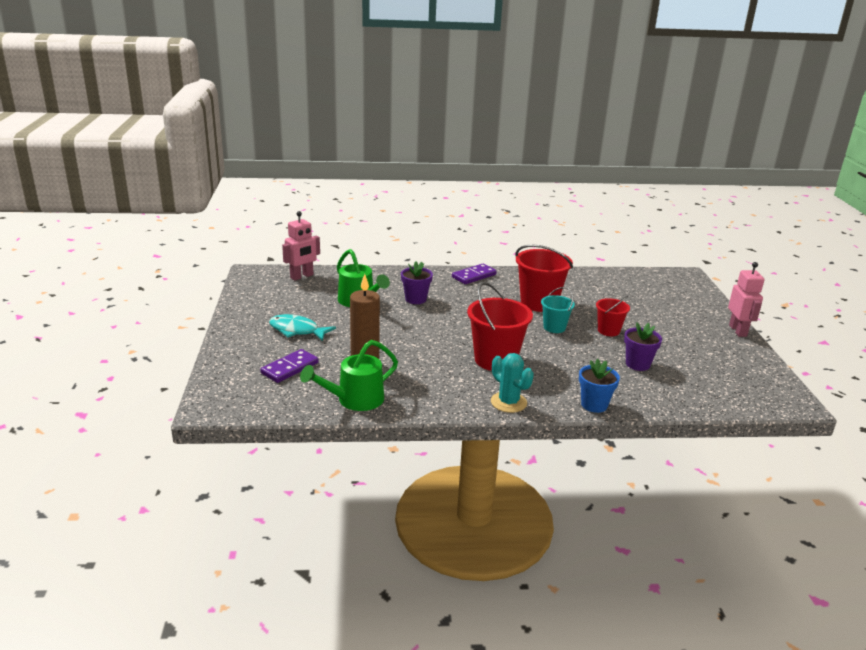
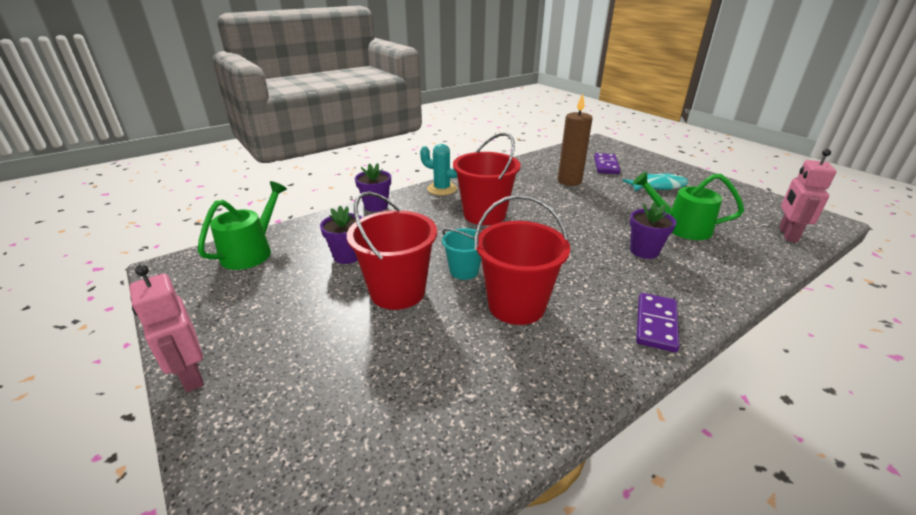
camera: 150 degrees right, 5 degrees up
(354, 400) = (538, 163): green watering can -> green watering can (252, 251)
(594, 405) = (376, 206): blue flower pot -> purple flower pot
(608, 331) = (397, 292): red bucket -> red bucket, size x1.78

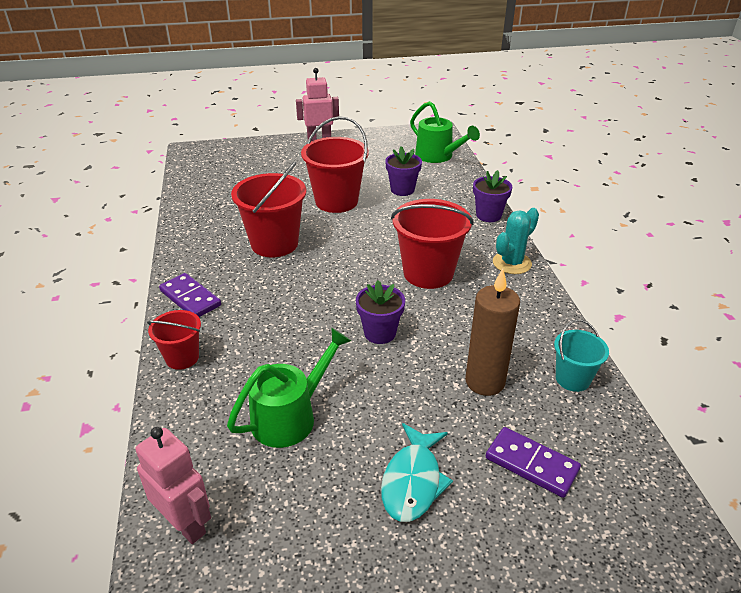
camera: 115 degrees right, 5 degrees up
(464, 271) = (337, 234): turquoise bucket -> turquoise bucket (572, 379)
(644, 251) = (275, 351): purple flower pot -> purple flower pot (380, 333)
(714, 291) = (182, 358): none -> red bucket

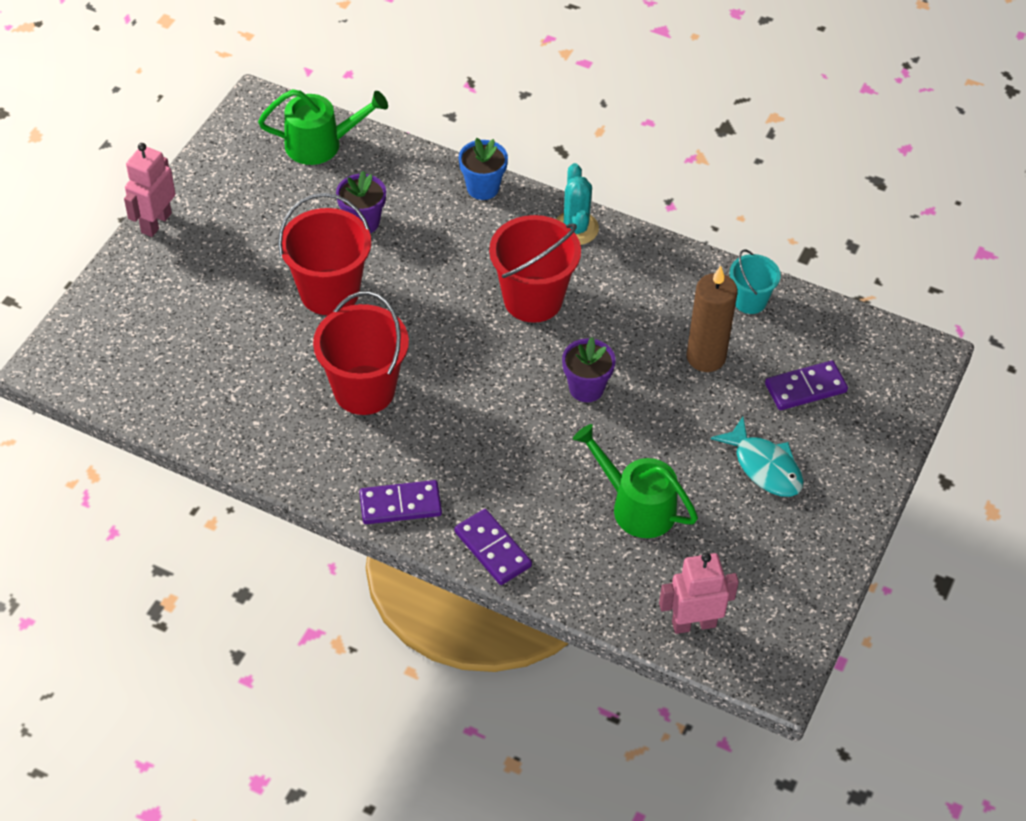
camera: 55 degrees left, 15 degrees up
(182, 358) = (492, 549): red bucket -> purple domino
(291, 416) = (636, 506): green watering can -> green watering can turned 45 degrees counterclockwise
(488, 215) = (482, 188): purple flower pot -> blue flower pot

